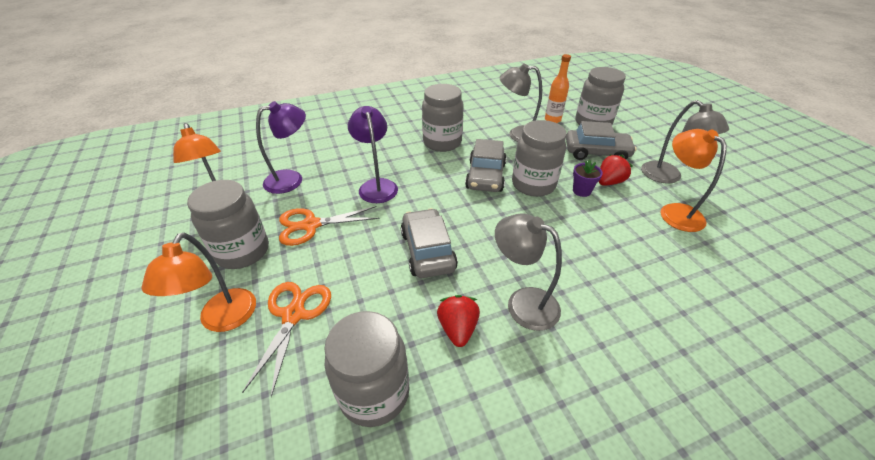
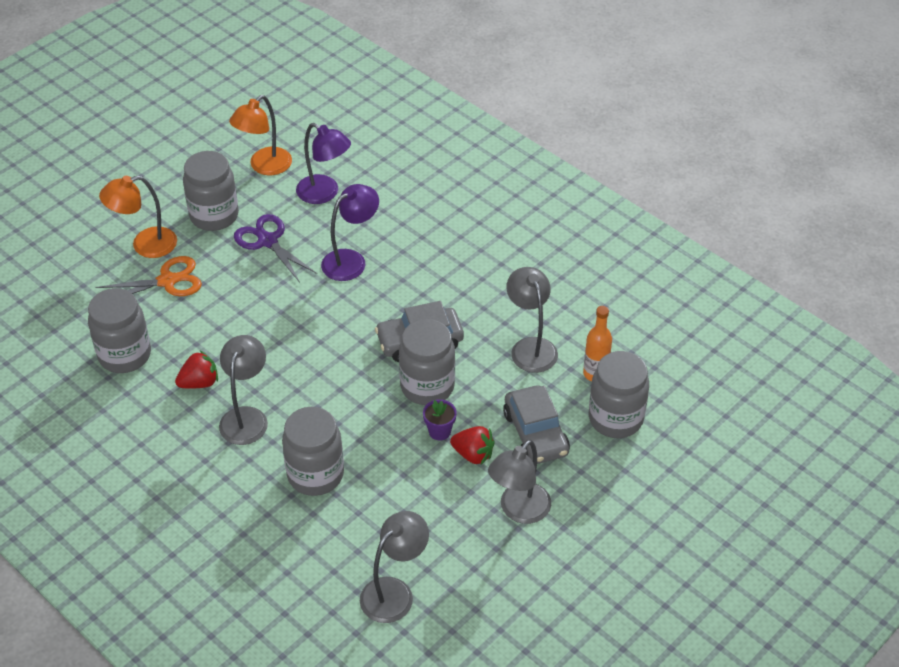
camera: 65 degrees right, 5 degrees up
(311, 225) = (267, 241): orange scissors -> purple scissors
(427, 251) = (276, 334): grey car -> none
(442, 142) = (466, 282): grey jar -> grey jar (315, 475)
(674, 212) = (446, 521): orange lamp -> none
(754, 260) = (394, 592): none -> grey lamp

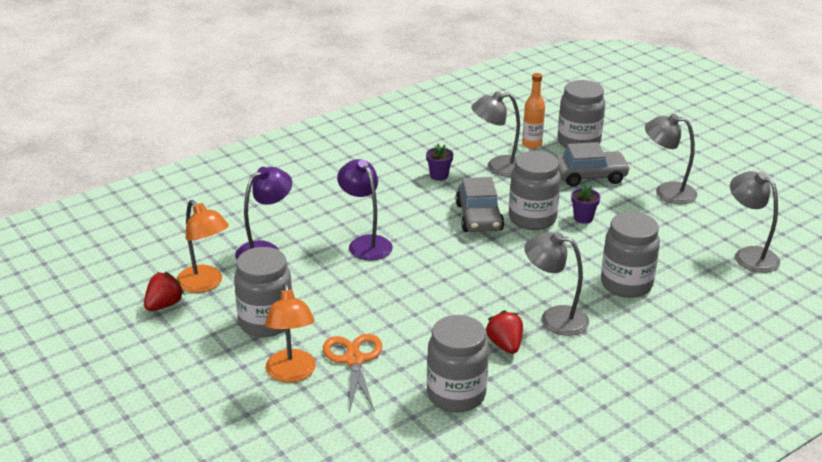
camera: 80 degrees left, 15 degrees down
(267, 241) = (319, 290): purple scissors -> none
(473, 454) = (609, 205): red strawberry -> red strawberry (164, 305)
(497, 299) = (439, 175): none -> purple flower pot
(519, 511) = (666, 192): grey lamp -> grey lamp turned 150 degrees clockwise

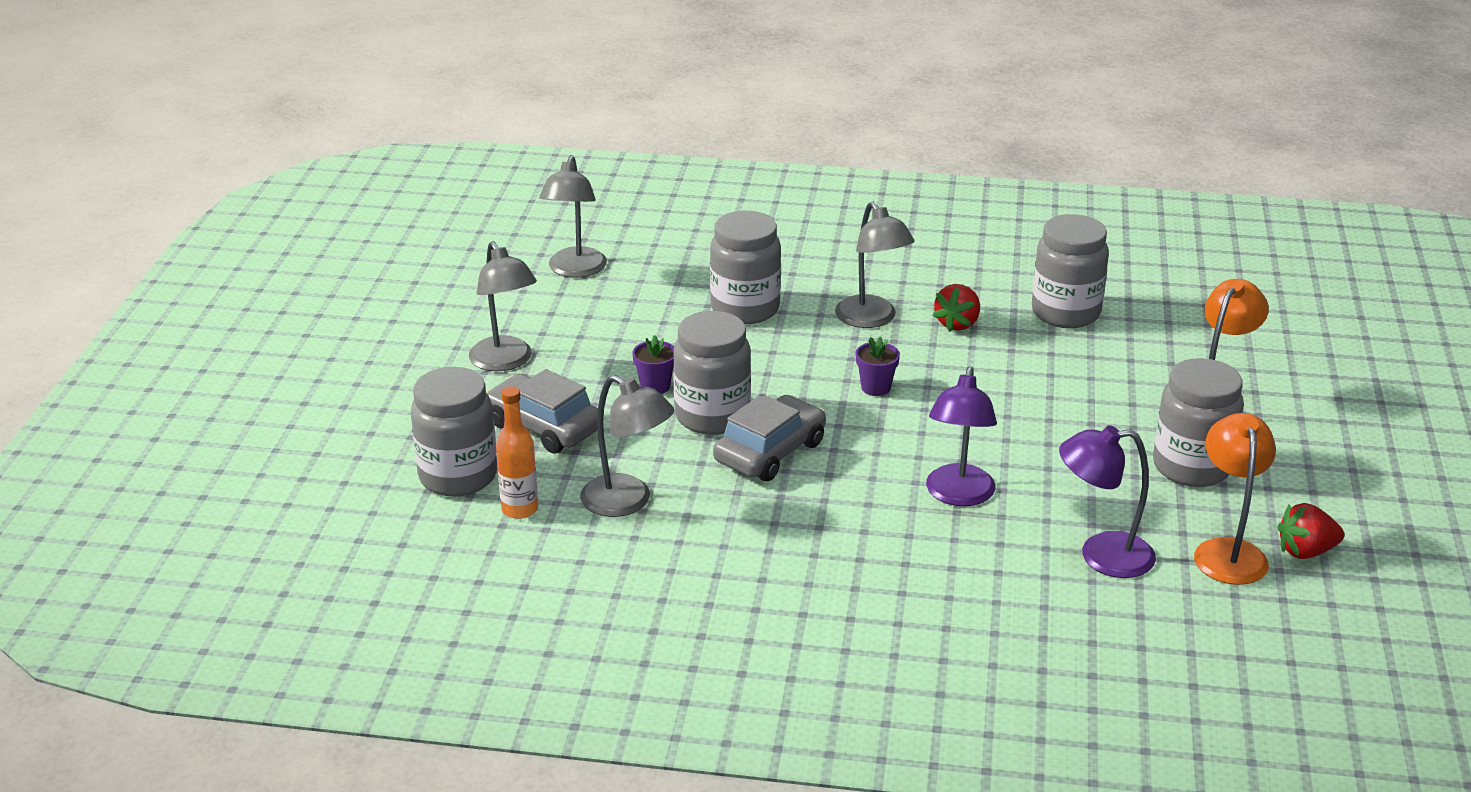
camera: 135 degrees left, 0 degrees up
(354, 360) = (1131, 385): orange scissors -> none
(439, 175) = (723, 535): purple flower pot -> purple flower pot (876, 388)

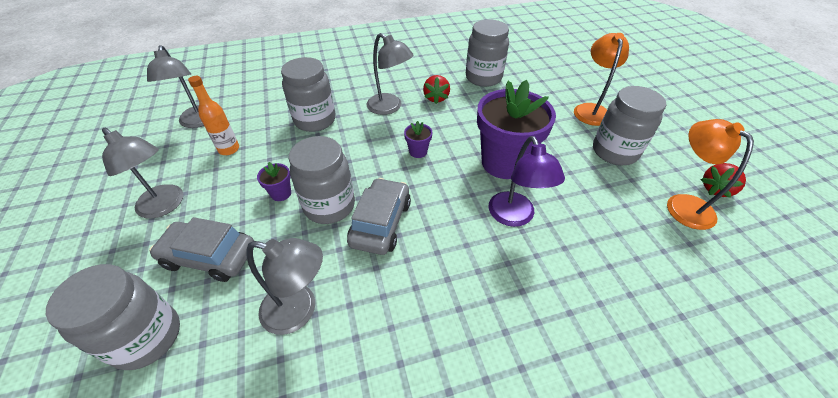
camera: 25 degrees left, 15 degrees up
(520, 509) = (211, 355): orange bottle -> orange bottle (229, 149)
(997, 434) = (504, 163): none -> purple flower pot
(1101, 555) = (626, 234): purple lamp -> none

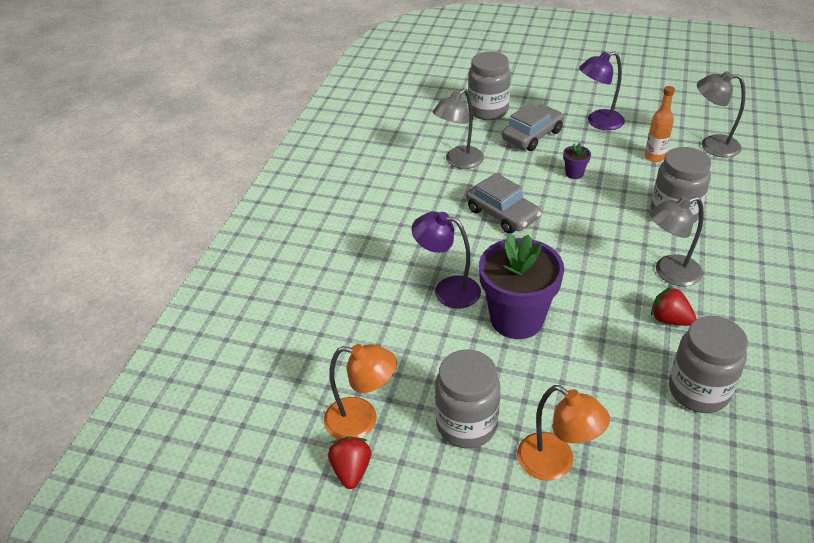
camera: 125 degrees right, 5 degrees down
(165, 206) = (598, 122): grey lamp -> purple lamp
(329, 206) = (541, 194): grey jar -> none
(418, 152) = (575, 266): purple flower pot -> none

